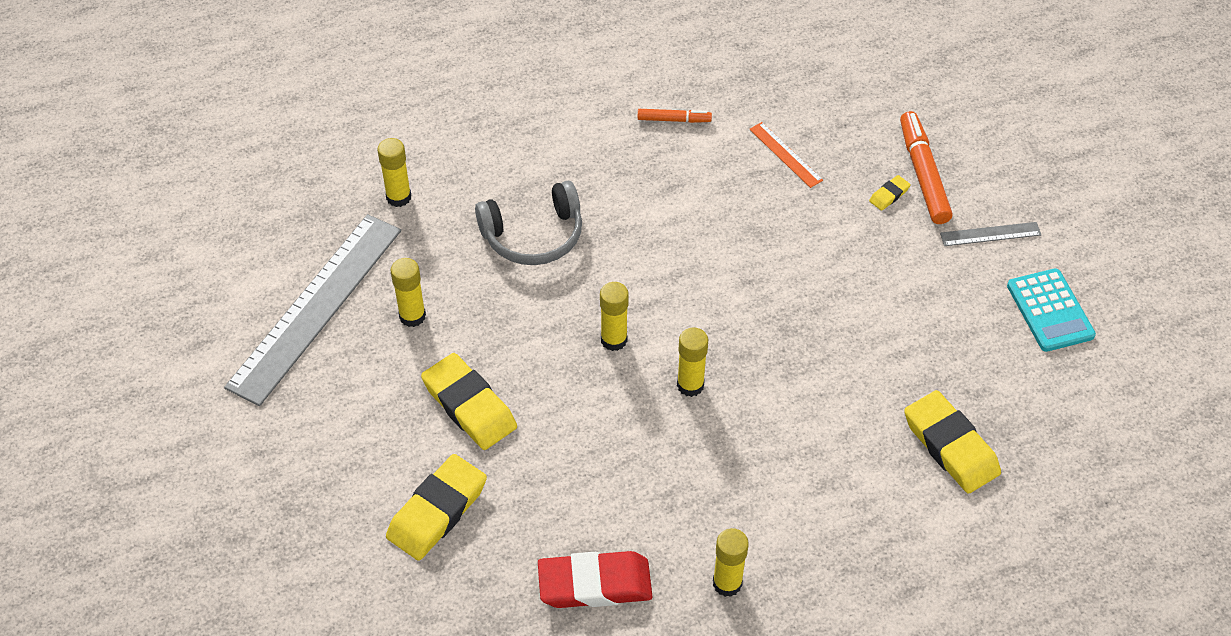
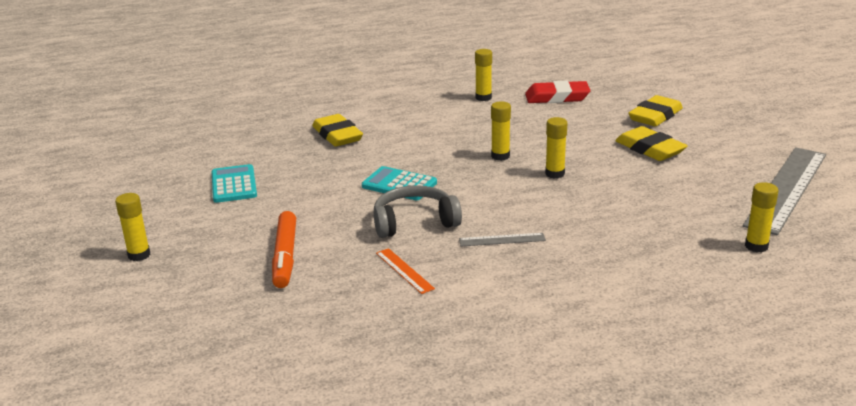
camera: 175 degrees left, 25 degrees down
(412, 316) = (709, 184): yellow glue stick -> yellow glue stick (139, 255)
(533, 235) = (627, 223): grey headphones -> grey headphones (414, 222)
(673, 120) = (508, 297): orange marker -> none
(824, 312) = (399, 184): none -> turquoise calculator
(889, 195) = (321, 244): yellow eraser -> none
(990, 234) = (251, 221): grey ruler -> grey ruler (502, 240)

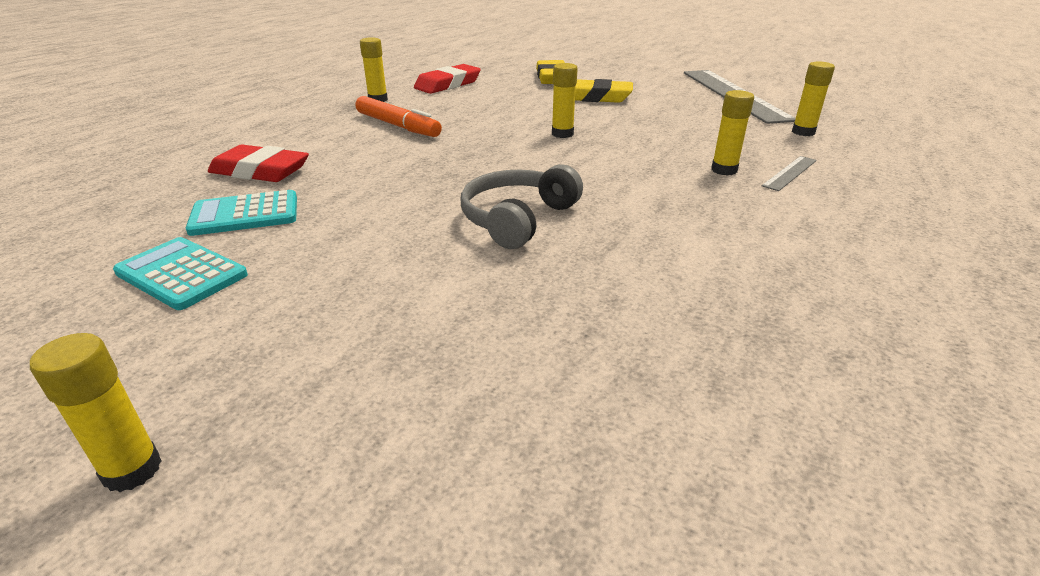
camera: 45 degrees left, 5 degrees up
(285, 256) = (428, 329): orange marker -> orange marker (397, 125)
(337, 135) = (260, 171): yellow eraser -> red eraser
(399, 184) = (430, 191): turquoise calculator -> turquoise calculator (245, 214)
(404, 270) = (607, 271): orange ruler -> none
(500, 156) = (486, 136): yellow glue stick -> yellow glue stick (724, 170)
(502, 240) = (634, 199): grey ruler -> grey ruler (790, 173)

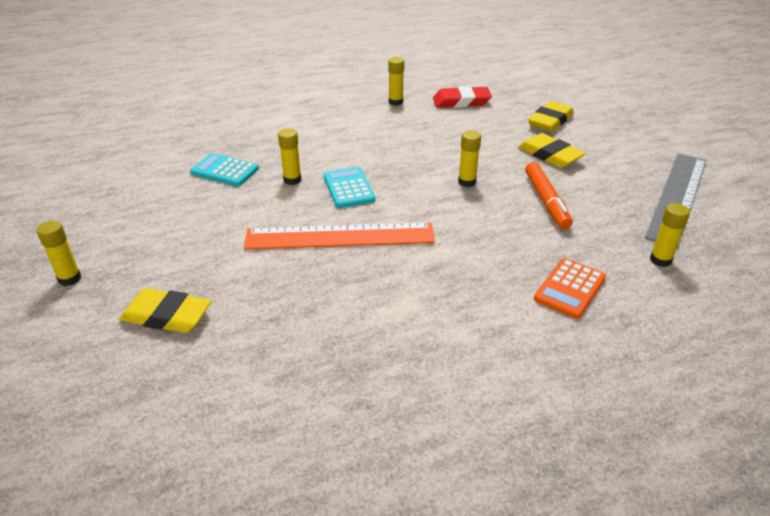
camera: 40 degrees right, 5 degrees up
(181, 274) = (166, 196): turquoise calculator -> turquoise calculator (349, 188)
(260, 171) = (264, 141): red eraser -> none
(397, 125) = (376, 132): orange marker -> orange marker (546, 200)
(428, 415) = (167, 316): none -> yellow eraser
(517, 219) = (340, 236): grey headphones -> orange ruler
(724, 170) = (524, 263): yellow glue stick -> yellow glue stick (292, 180)
(790, 173) = (569, 288): grey ruler -> orange calculator

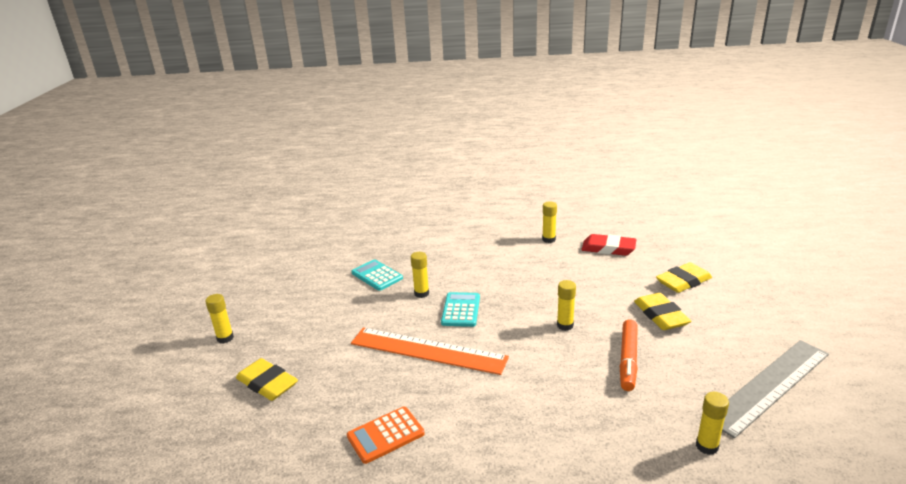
camera: 25 degrees right, 10 degrees down
(569, 288) = (595, 449): orange calculator -> orange calculator (385, 435)

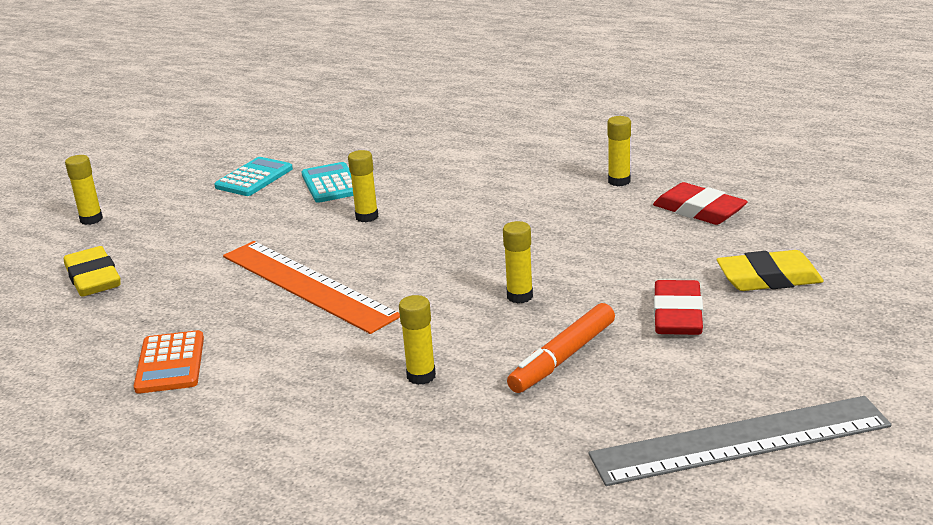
camera: 25 degrees right, 0 degrees up
(385, 435) = (170, 363): orange calculator -> orange calculator turned 90 degrees counterclockwise
(461, 310) = (398, 247): turquoise calculator -> turquoise calculator (254, 178)
(661, 315) = (677, 315): yellow eraser -> red eraser
(707, 446) = (555, 484): yellow glue stick -> yellow glue stick (421, 376)

